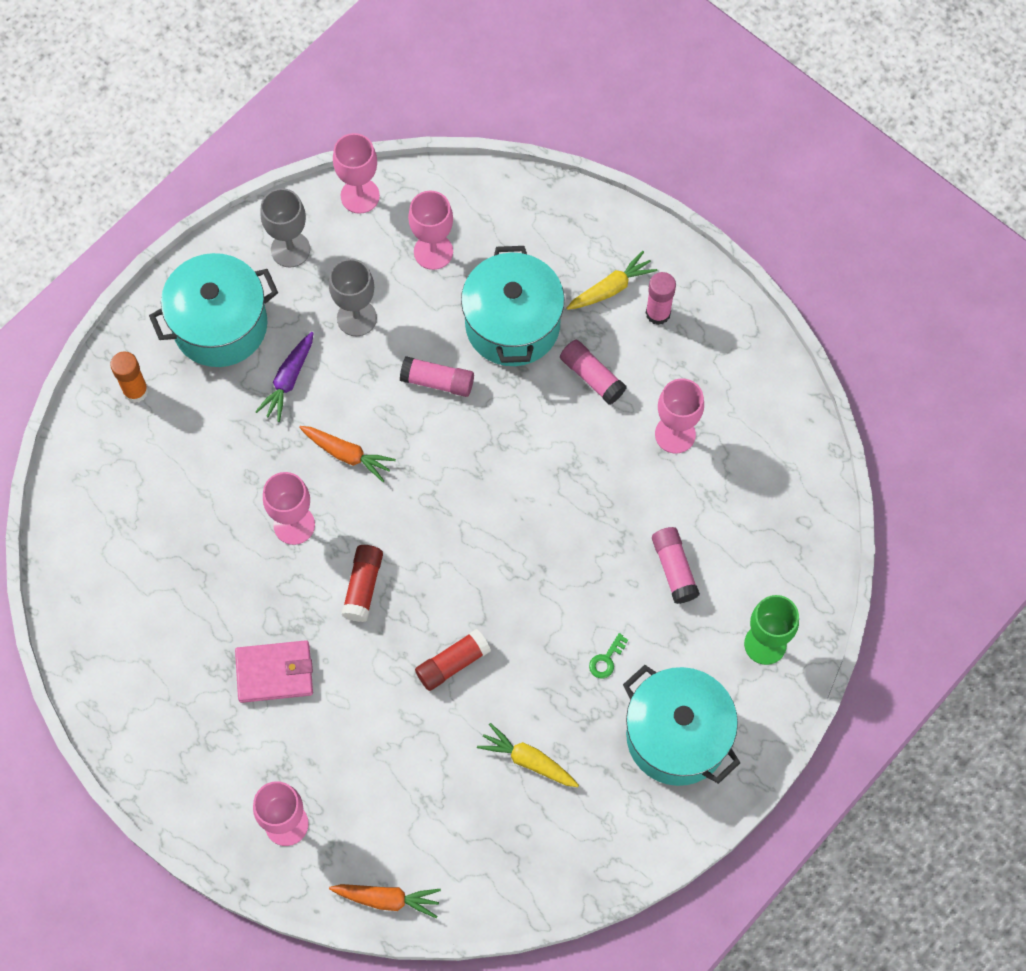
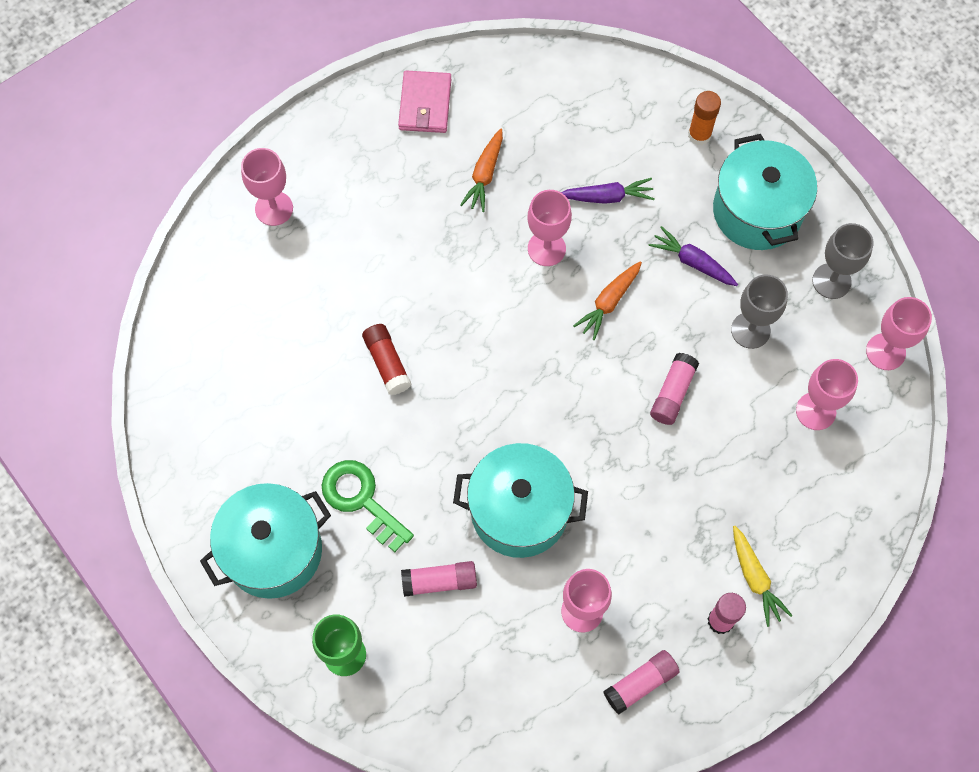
camera: 100 degrees right, 0 degrees up
(223, 472) = (607, 197): none -> purple carrot
(275, 673) = (410, 216): pink wallet -> pink wallet (425, 104)
(363, 586) = (476, 298): red glue stick -> none
(387, 899) = (189, 278): orange carrot -> orange carrot (484, 175)
(512, 324) = (725, 473): turquoise pot -> turquoise pot (519, 511)
(528, 760) = (282, 413): yellow carrot -> none
(592, 376) = (657, 541): pink glue stick -> pink glue stick (640, 683)
(606, 659) = (361, 500): green key -> green key, size x2.24

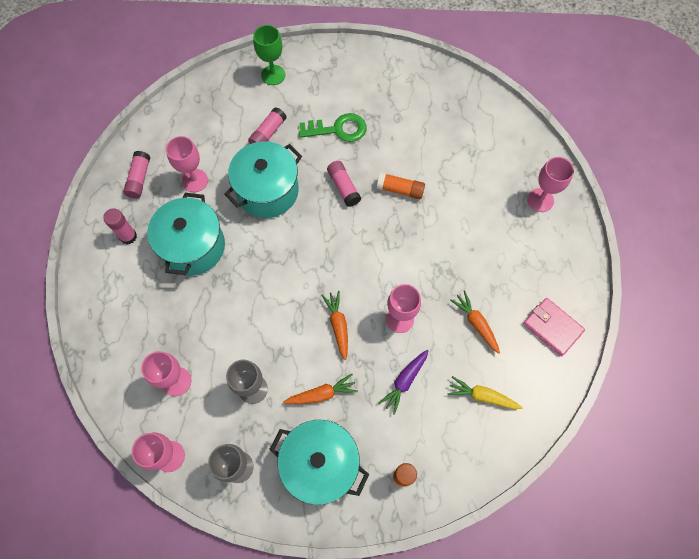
camera: 130 degrees right, 0 degrees up
(273, 551) = (347, 79): turquoise pot -> turquoise pot (193, 246)
(387, 363) = (400, 190): red glue stick -> orange glue stick
(672, 393) = (257, 314): pink glue stick -> pink glue stick (343, 187)
(692, 262) = (322, 394): purple carrot -> orange carrot
(755, 578) = (130, 270): yellow carrot -> yellow carrot (482, 396)

